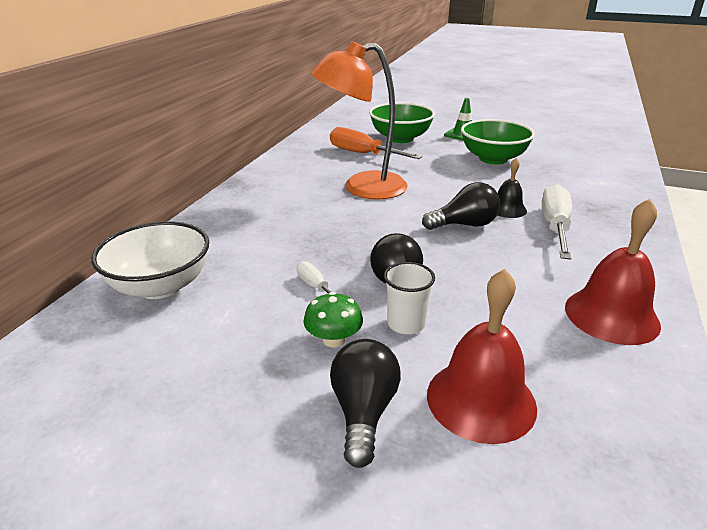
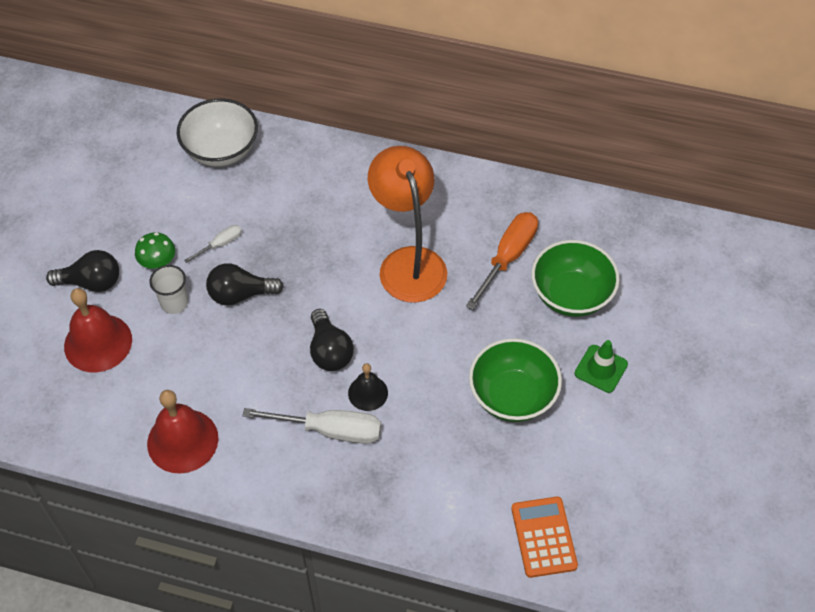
camera: 85 degrees right, 25 degrees up
(606, 156) = (544, 537): none -> orange calculator

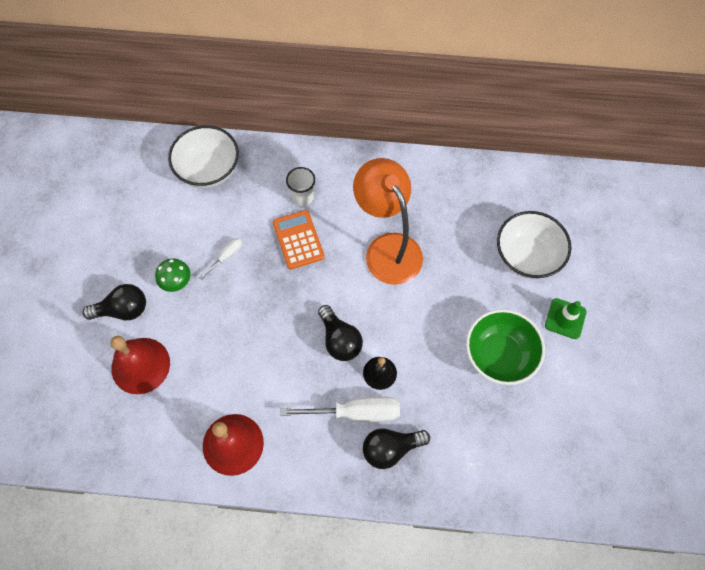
camera: 10 degrees left, 10 degrees up
(174, 303) = (198, 317): white cup -> white cup (302, 197)
(240, 294) = (253, 300): black light bulb -> black light bulb (391, 449)
(507, 257) = (468, 231): orange screwdriver -> none
(544, 537) = (552, 478): orange calculator -> orange calculator (298, 240)
(571, 295) = (527, 256): green bowl -> white bowl

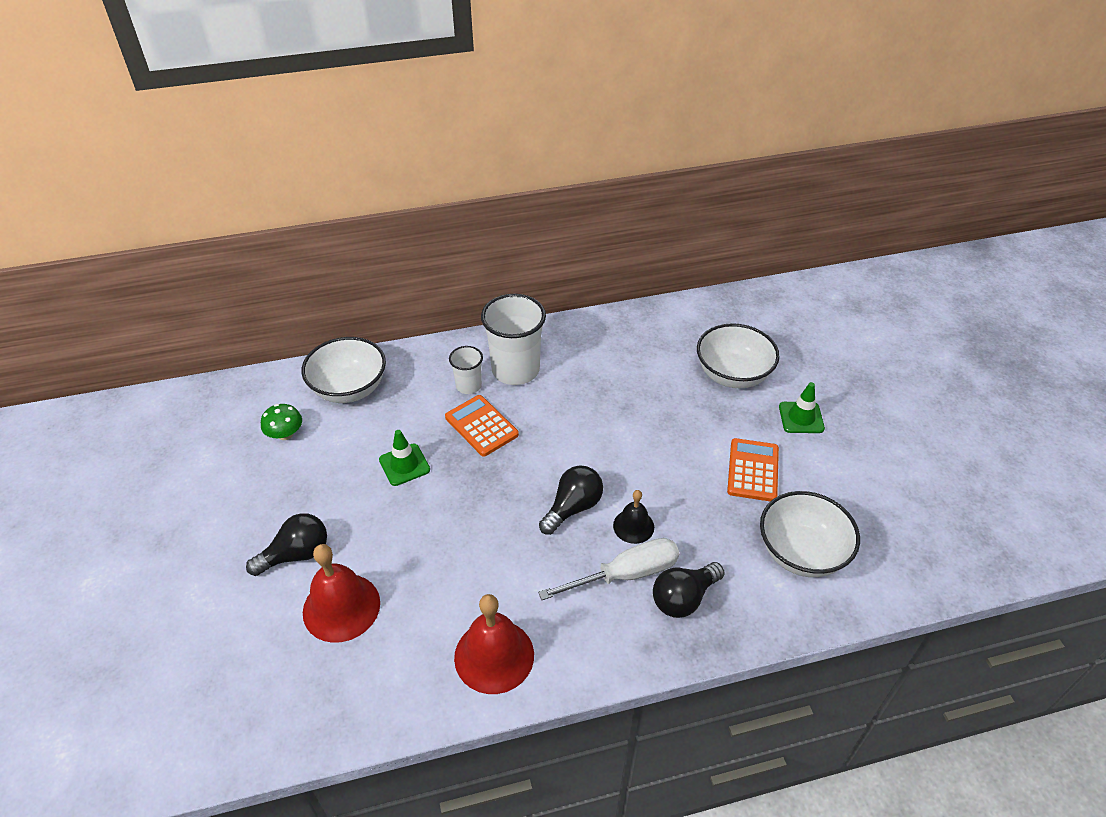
camera: 20 degrees left, 20 degrees down
(176, 281) = (353, 506): green mushroom -> green mushroom (285, 434)
(226, 257) = (404, 465): white screwdriver -> green traffic cone
(339, 340) = (573, 507): black light bulb -> black light bulb turned 90 degrees counterclockwise
(346, 193) = (515, 370): none -> white cup
(387, 248) = (584, 407): orange lamp -> none
(499, 355) = (753, 470): green bowl -> orange calculator
(501, 443) = (801, 553): none -> white bowl

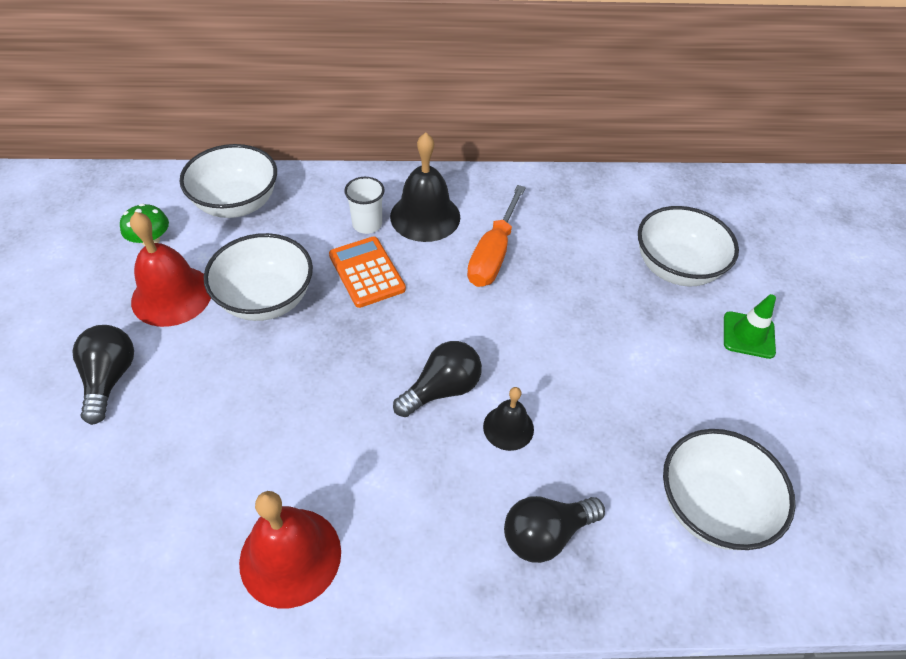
camera: 10 degrees right, 5 degrees up
(296, 554) = (110, 379): black light bulb -> black light bulb turned 75 degrees counterclockwise
(341, 607) = (135, 453): red bell -> red bell (172, 295)
(404, 465) = (266, 299): green traffic cone -> white bowl
(515, 370) = (425, 216): white cup -> black bell
(582, 391) = (493, 254): none -> orange screwdriver
(625, 574) = (481, 487): white screwdriver -> none
(753, 470) = (673, 388): orange calculator -> none

